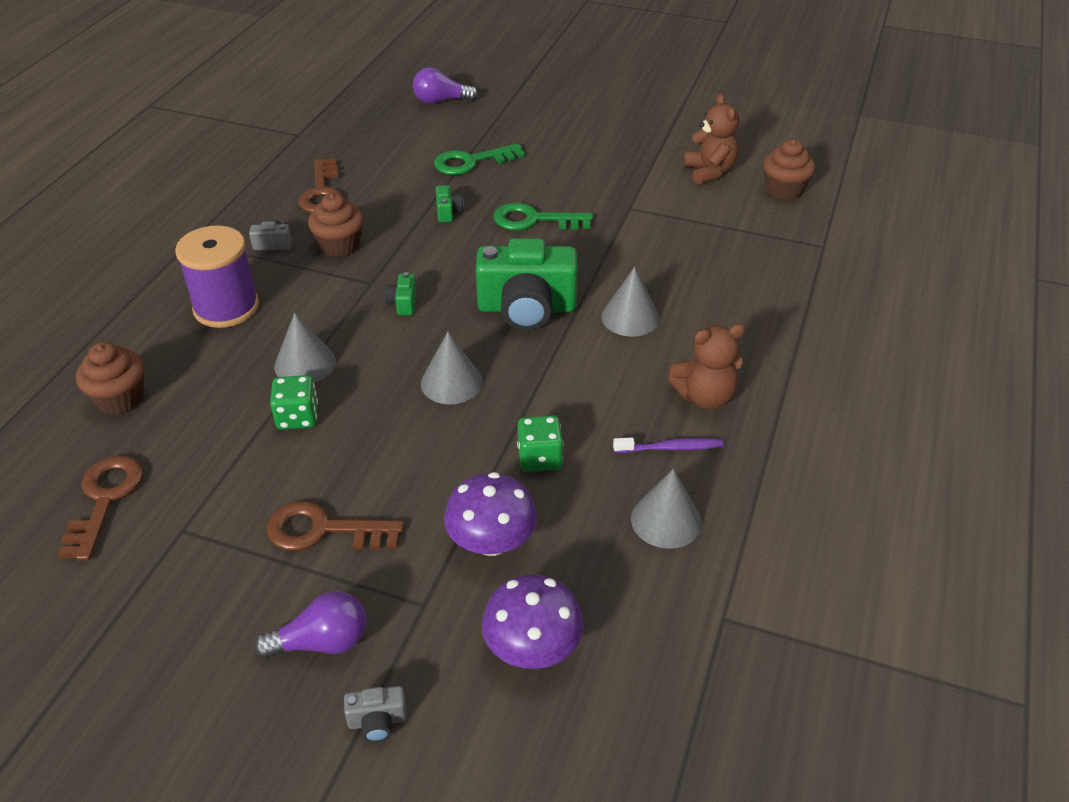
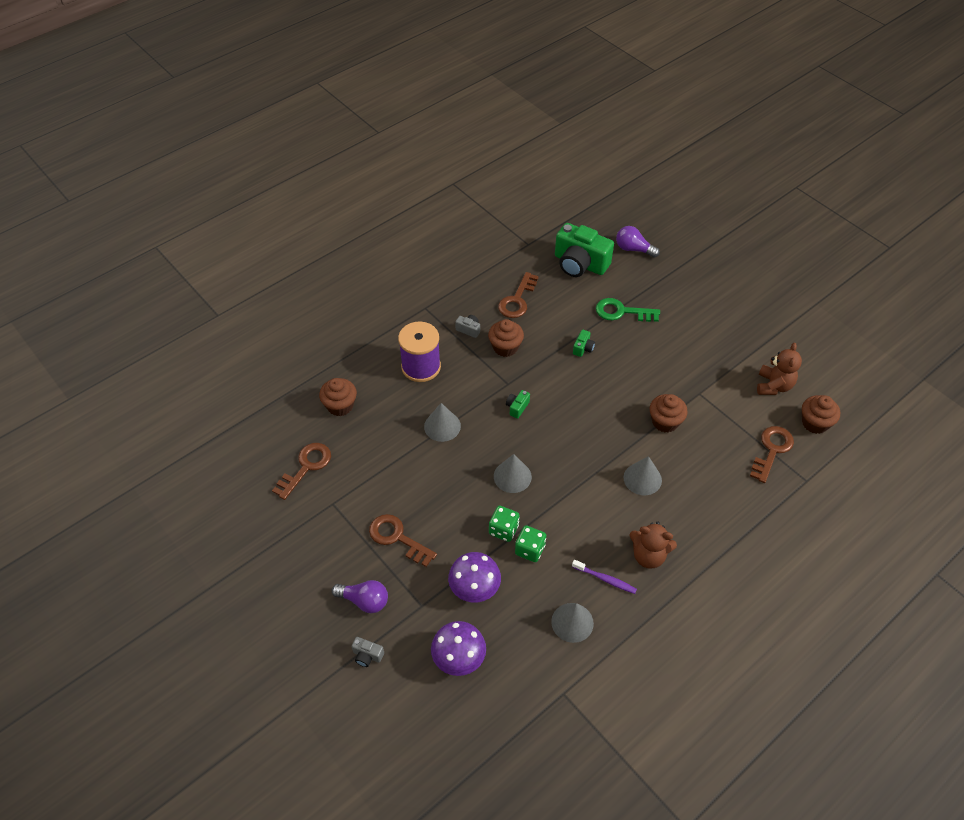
camera: 30 degrees right, 10 degrees up
(297, 417) = (420, 460): green dice -> green dice (503, 530)
(526, 308) = (585, 443): green camera -> green camera (580, 264)
(535, 220) = (632, 377): green key -> none
(611, 249) = (665, 422): none -> brown cupcake
(760, 232) = (771, 450): none -> brown key

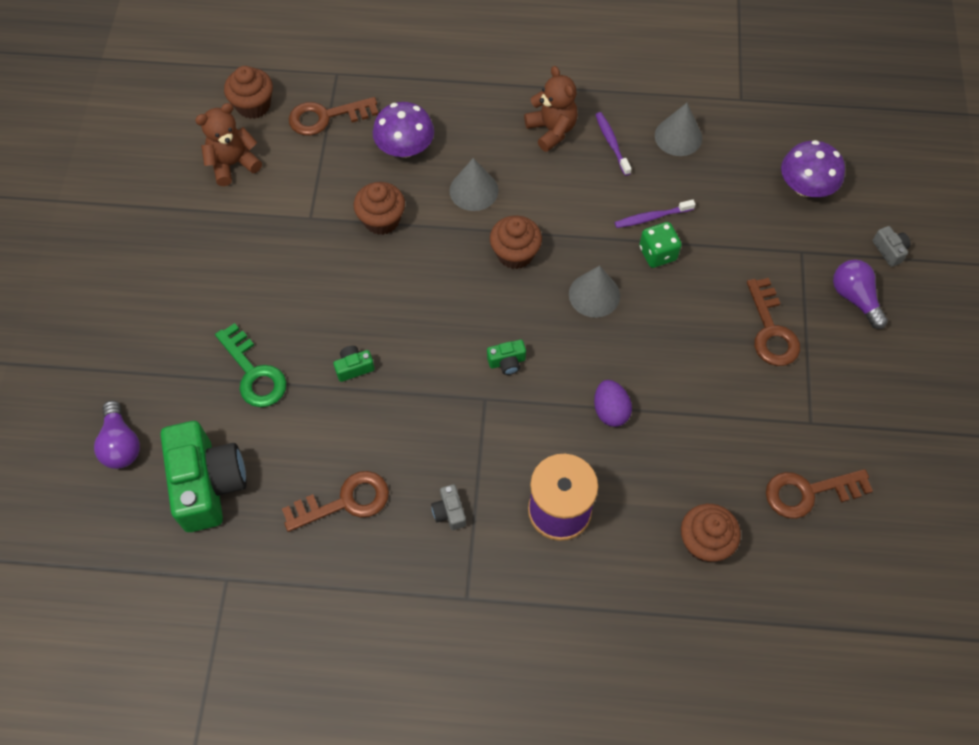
camera: 135 degrees left, 10 degrees up
(442, 426) = (610, 411): grey cone -> purple egg
(474, 587) = (737, 227): purple mushroom -> purple mushroom (405, 148)
(505, 347) = (435, 447): brown cupcake -> brown cupcake (515, 254)
(530, 550) = (652, 217): green dice -> purple toothbrush

